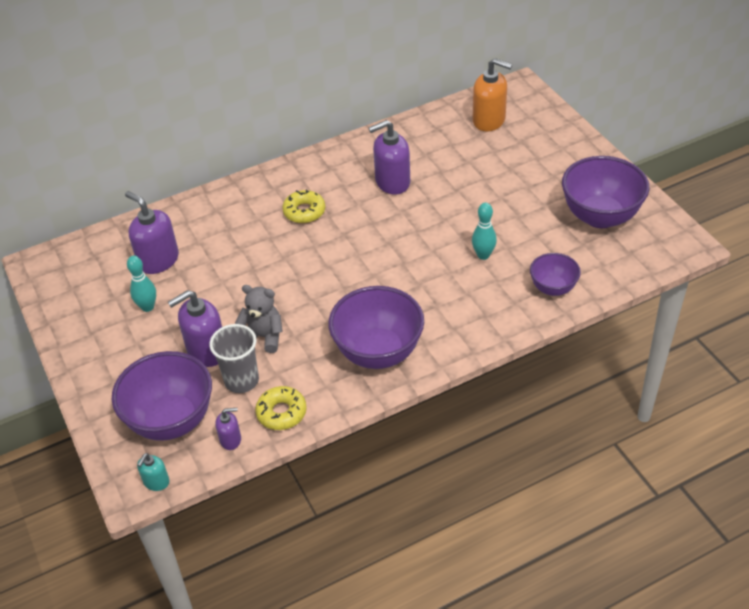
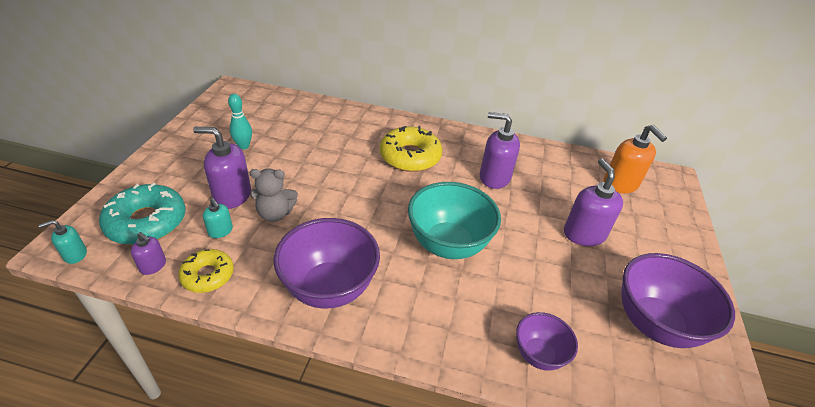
camera: 35 degrees right, 5 degrees down
(158, 260) = (288, 126): purple soap dispenser -> purple soap dispenser (584, 234)
(171, 420) = (147, 222): purple bowl -> turquoise donut
(241, 380) = (220, 231): grey cup -> turquoise soap dispenser
(263, 337) = (275, 213): grey teddy bear -> grey teddy bear turned 120 degrees clockwise
(304, 211) = (410, 156): yellow donut -> yellow donut, size x1.64
(420, 261) = (448, 245): none -> turquoise bowl
(483, 255) = (505, 277): turquoise bowling pin -> none

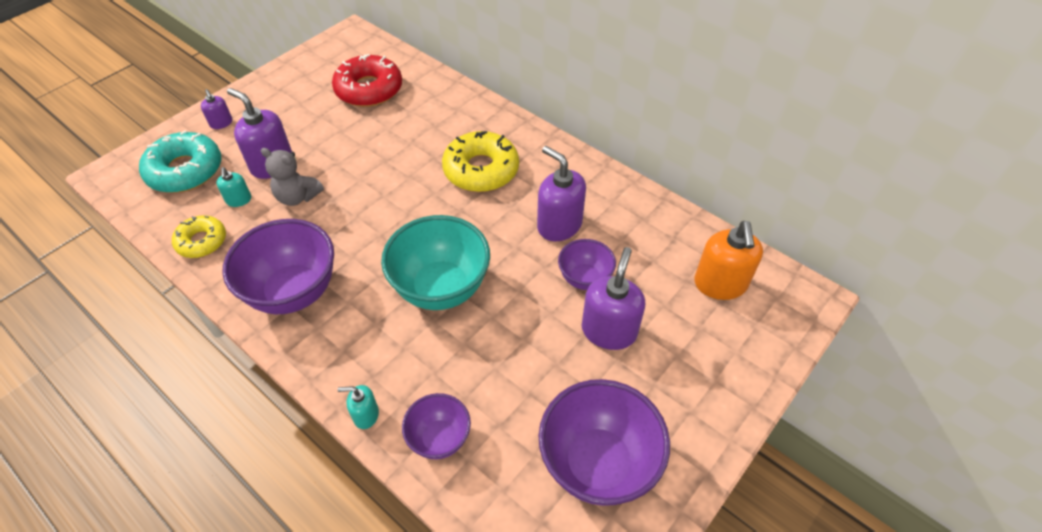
camera: 30 degrees right, 10 degrees up
(75, 254) = (115, 185): turquoise soap dispenser -> turquoise soap dispenser (365, 415)
(153, 266) = (166, 216): purple soap dispenser -> purple soap dispenser (221, 123)
(244, 146) = (317, 110): turquoise bowling pin -> none
(277, 123) = (369, 89): none -> red donut
(540, 206) = (584, 279): none -> purple bowl

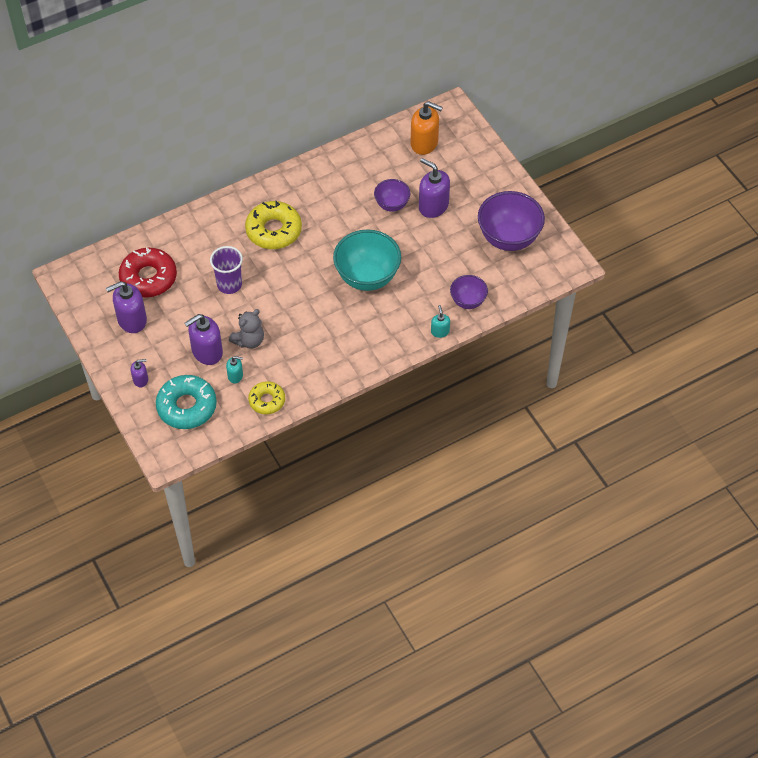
camera: 70 degrees left, 5 degrees up
(293, 292) = (336, 354): purple bowl -> none
(365, 415) = (440, 331): turquoise soap dispenser -> turquoise soap dispenser turned 150 degrees clockwise
(381, 155) = (229, 284): none -> purple cup
(559, 225) = (344, 203): purple soap dispenser -> purple soap dispenser (131, 320)

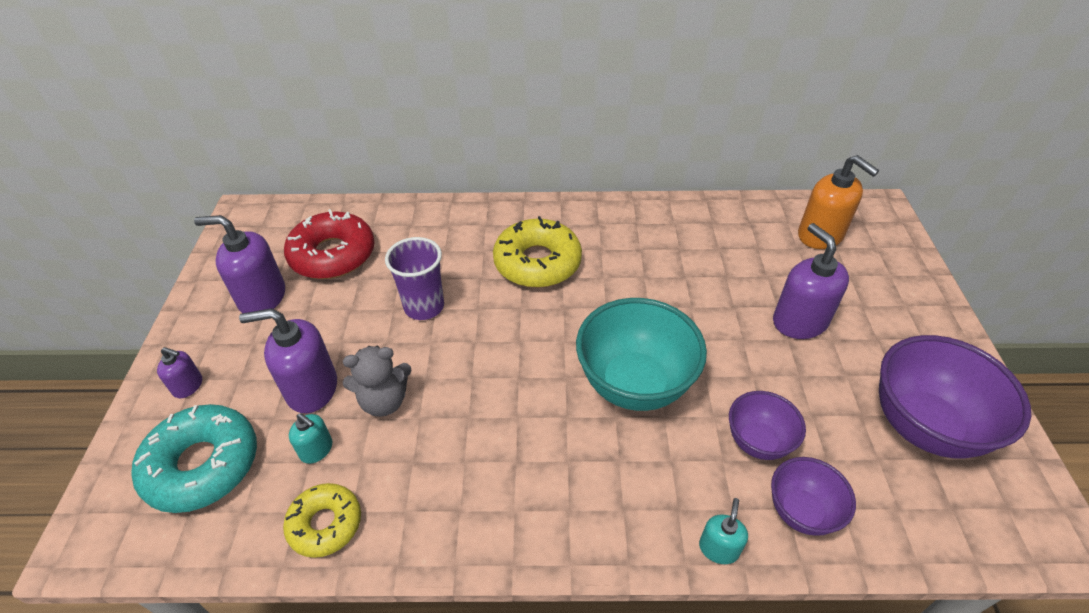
camera: 30 degrees right, 10 degrees down
(392, 205) = (731, 295): purple bowl -> purple bowl (758, 442)

